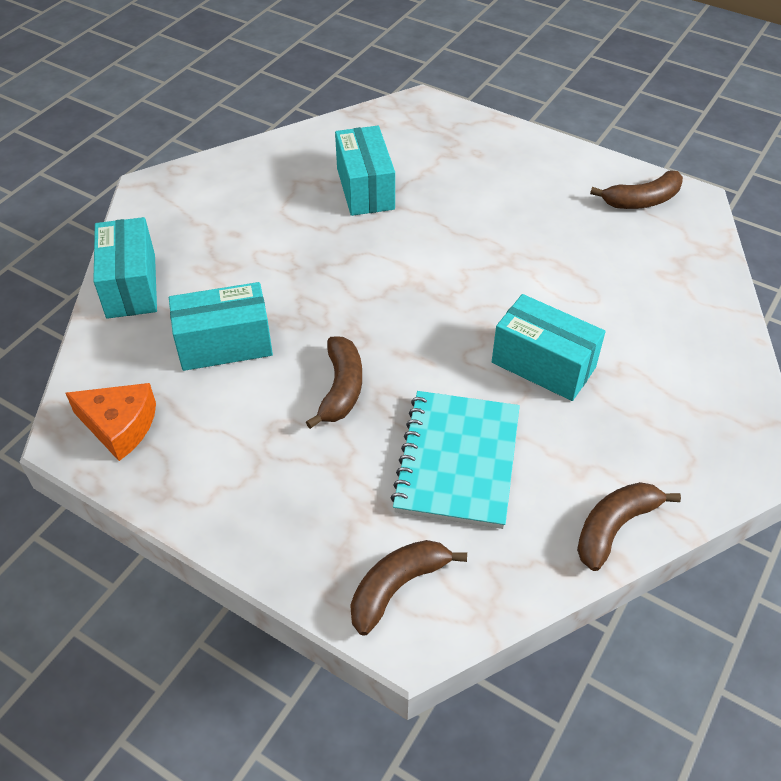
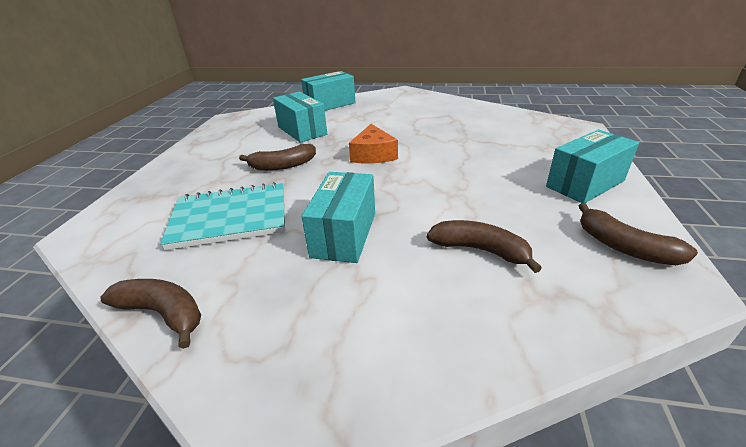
camera: 70 degrees right, 15 degrees down
(119, 426) = (237, 124): orange cheese -> orange cheese (373, 155)
(365, 188) = (466, 132): turquoise box -> turquoise box (585, 184)
(397, 587) = (120, 220): brown banana -> brown banana (480, 250)

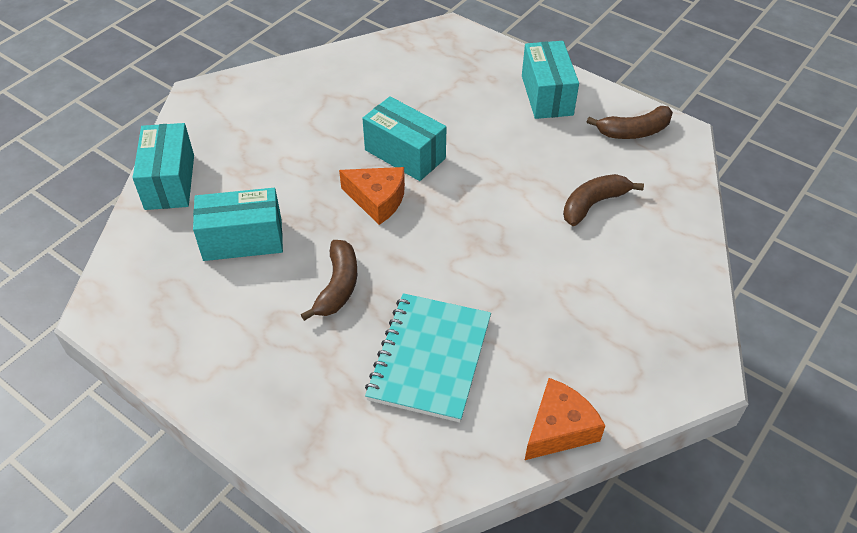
camera: 65 degrees left, 15 degrees up
(163, 313) = (559, 429): brown banana -> orange cheese
(344, 234) = (520, 277): turquoise box -> turquoise box (405, 154)

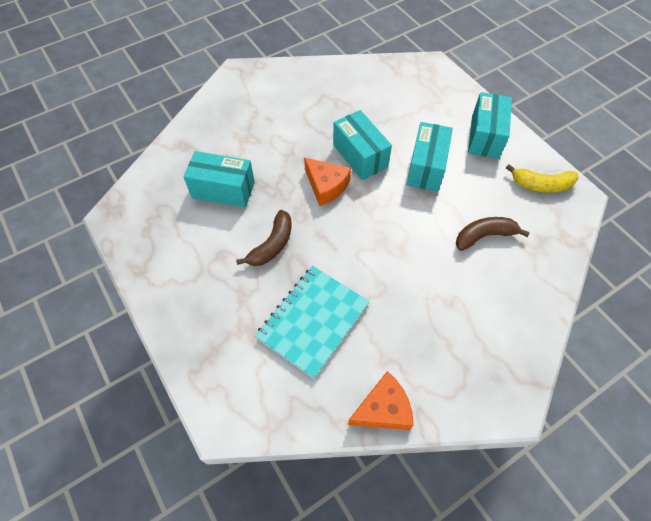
camera: 20 degrees right, 10 degrees up
(170, 182) = (193, 133): turquoise box -> turquoise box (426, 167)
(634, 131) = (541, 185): brown banana -> yellow banana

